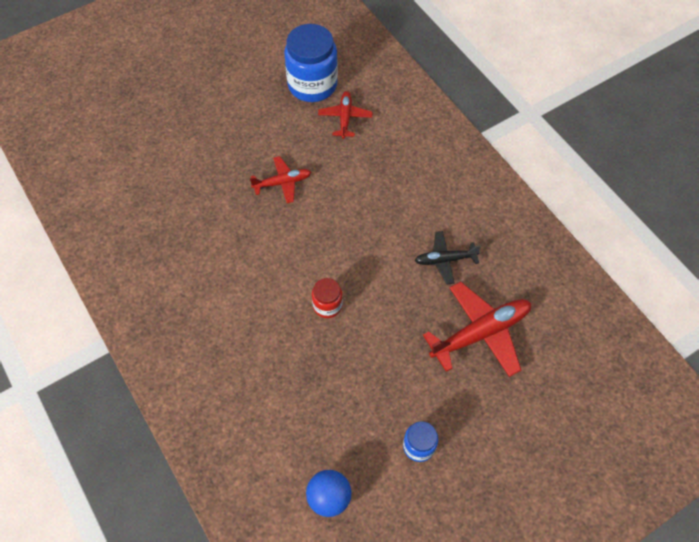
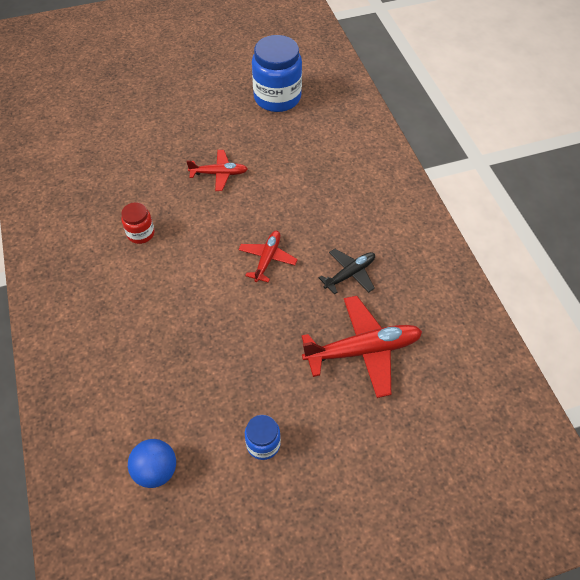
camera: 15 degrees right, 5 degrees down
(327, 305) = (221, 290): red jar -> red jar (141, 233)
(345, 117) = (297, 130): red plane -> red plane (267, 259)
(445, 260) = (350, 274): black plane -> black plane turned 135 degrees clockwise

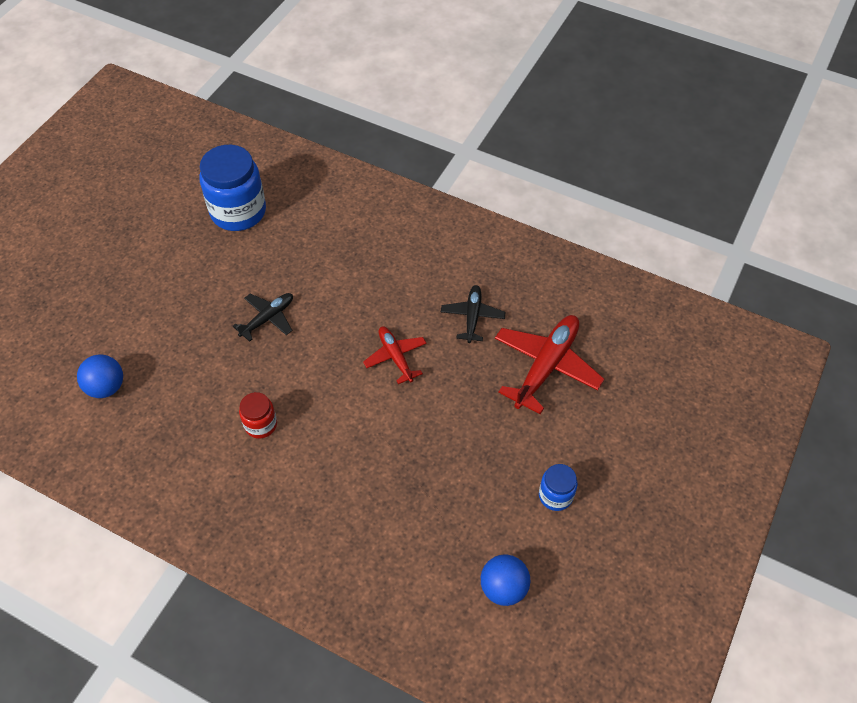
camera: 45 degrees left, 0 degrees up
(89, 145) = (106, 387): none -> blue ball
(219, 174) = (268, 318): red plane -> black plane

